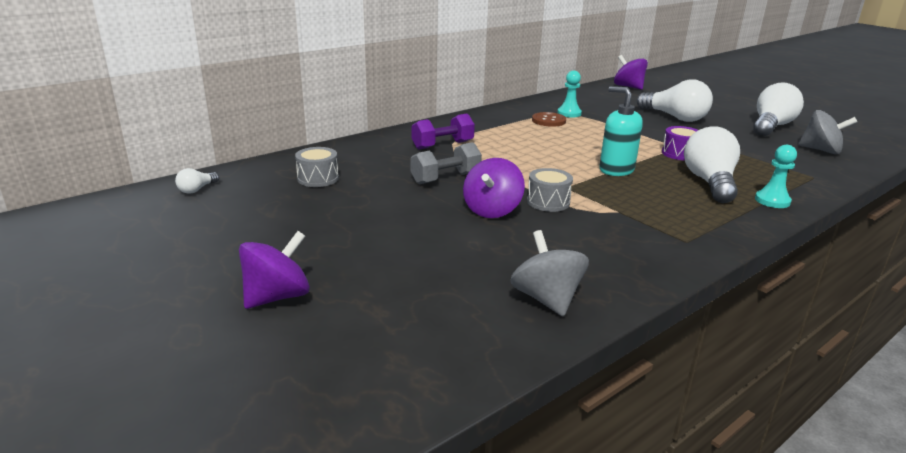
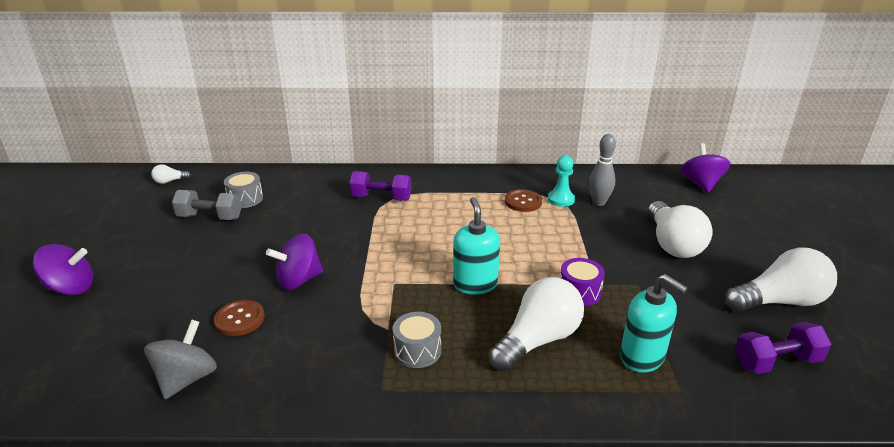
camera: 40 degrees right, 5 degrees up
(446, 178) = (323, 234): grey dumbbell -> grey dumbbell (210, 217)
(501, 249) = (239, 319): none -> brown button
(548, 202) = (352, 292): grey drum -> grey drum (417, 350)
(594, 109) = (599, 202): none -> grey bowling pin
(770, 170) = (642, 357): none -> turquoise soap dispenser
(772, 201) = (560, 393): turquoise pawn -> none
(821, 150) = (776, 362): grey spinning top -> purple dumbbell

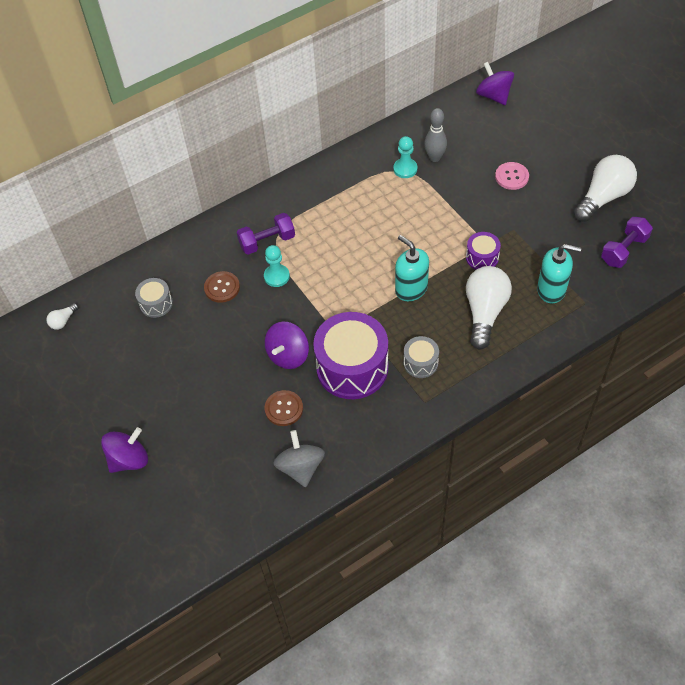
camera: 30 degrees left, 25 degrees up
(210, 217) = (150, 338): grey dumbbell -> none
(343, 319) = (352, 367): none -> purple drum
(360, 222) = (276, 276): none -> turquoise pawn
(523, 202) = (379, 187): brown button -> brown button (222, 288)
(672, 244) = (511, 177): white light bulb -> pink button

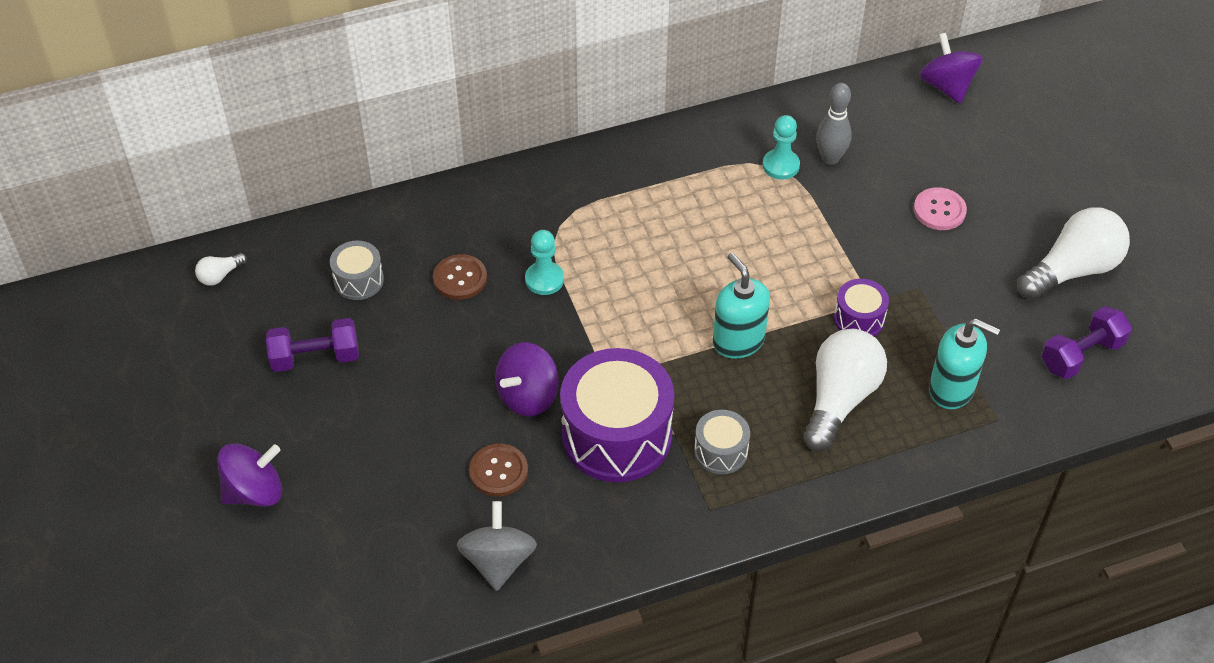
camera: 10 degrees right, 5 degrees down
(267, 241) = (545, 227): purple dumbbell -> purple dumbbell (315, 357)

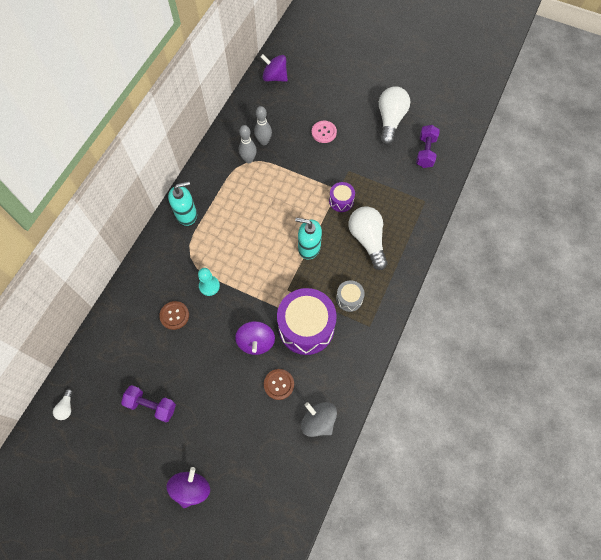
camera: 45 degrees left, 15 degrees up
(315, 357) = (151, 405): purple dumbbell -> purple dumbbell turned 75 degrees clockwise
(358, 280) = (132, 354): grey drum -> none
(781, 165) = (249, 159): turquoise pawn -> grey bowling pin
(951, 389) = (399, 202): turquoise soap dispenser -> turquoise soap dispenser (186, 214)

